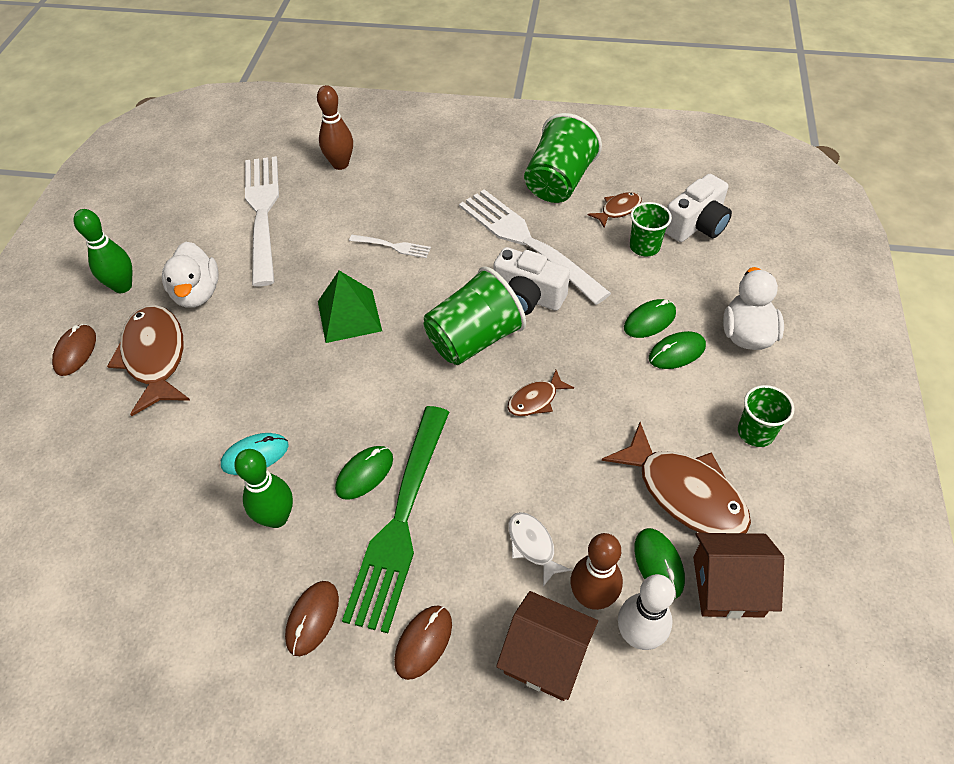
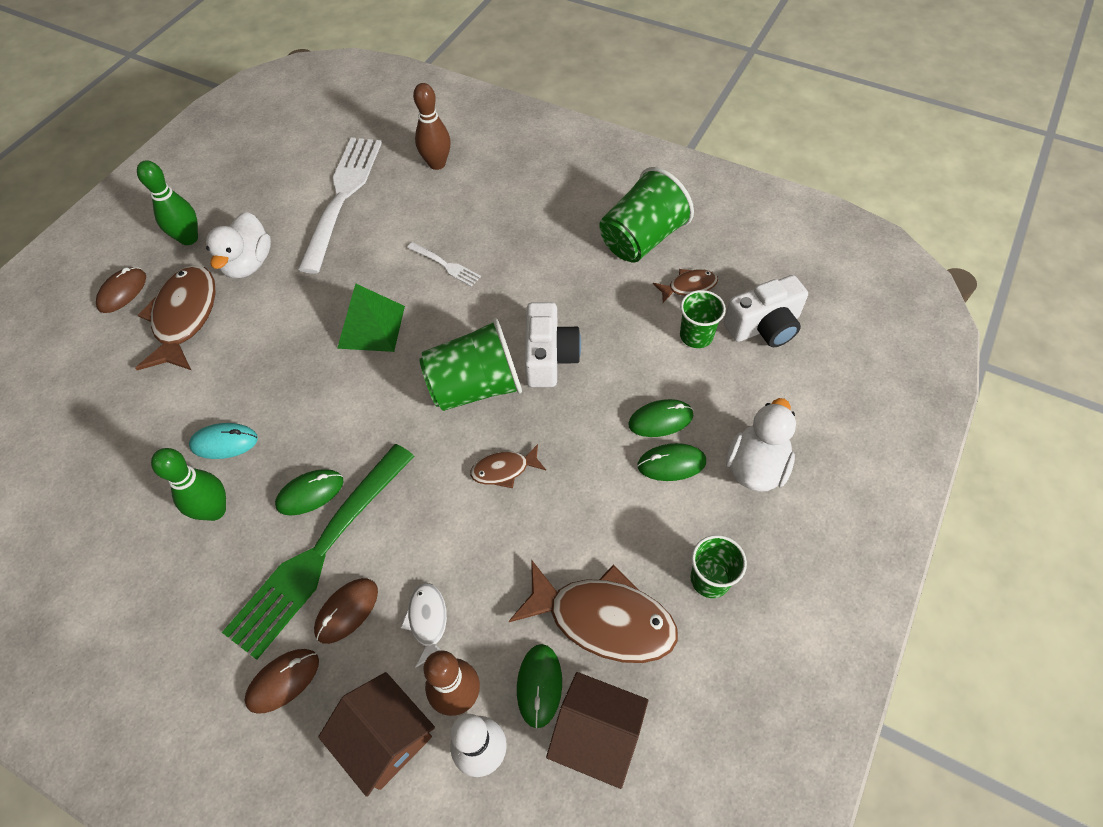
camera: 20 degrees right, 5 degrees up
(312, 618) = (200, 620): brown mouse -> brown mouse (347, 611)
(527, 297) = (549, 357): white camera -> white camera turned 135 degrees counterclockwise
(528, 243) = (579, 298): white fork -> none
(684, 492) = (603, 619): brown fish -> brown fish turned 45 degrees counterclockwise

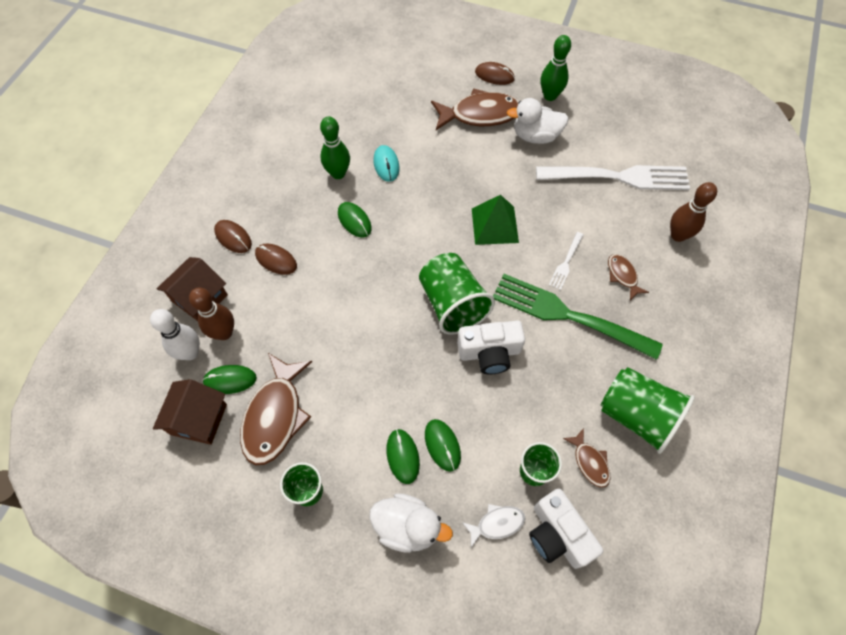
camera: 80 degrees right, 5 degrees up
(321, 550) = (315, 236): green fork -> green fork (569, 315)
(428, 621) = (271, 307): white fish -> white fish (497, 524)
(504, 470) = (384, 335): brown fish -> brown fish (623, 275)

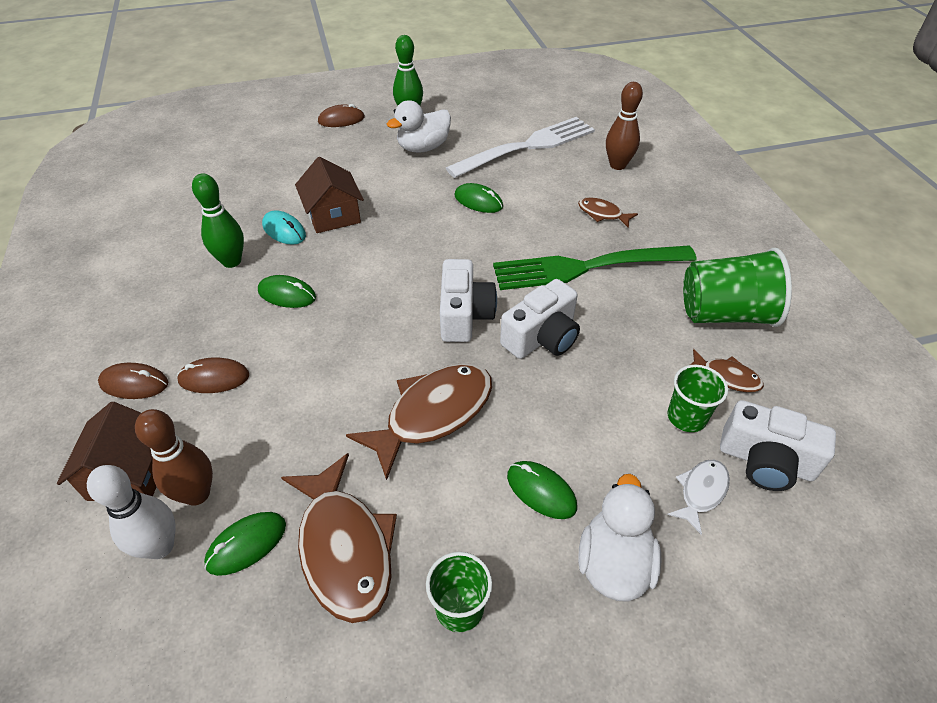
camera: 35 degrees left, 15 degrees down
(198, 419) = (233, 622): brown house -> brown house (333, 215)
(407, 526) = (614, 563): white duck -> white duck turned 60 degrees counterclockwise
(442, 445) = (574, 452): green mouse -> green mouse (478, 201)
(452, 304) = (464, 315): green cup -> white camera
(480, 115) = (353, 152): brown fish -> brown fish (433, 414)
(495, 225) = (447, 230): green pyramid -> none
(566, 262) = (543, 227): white fork -> none

